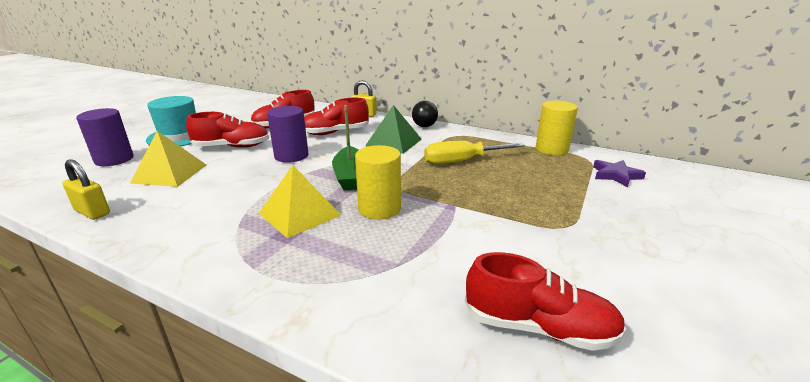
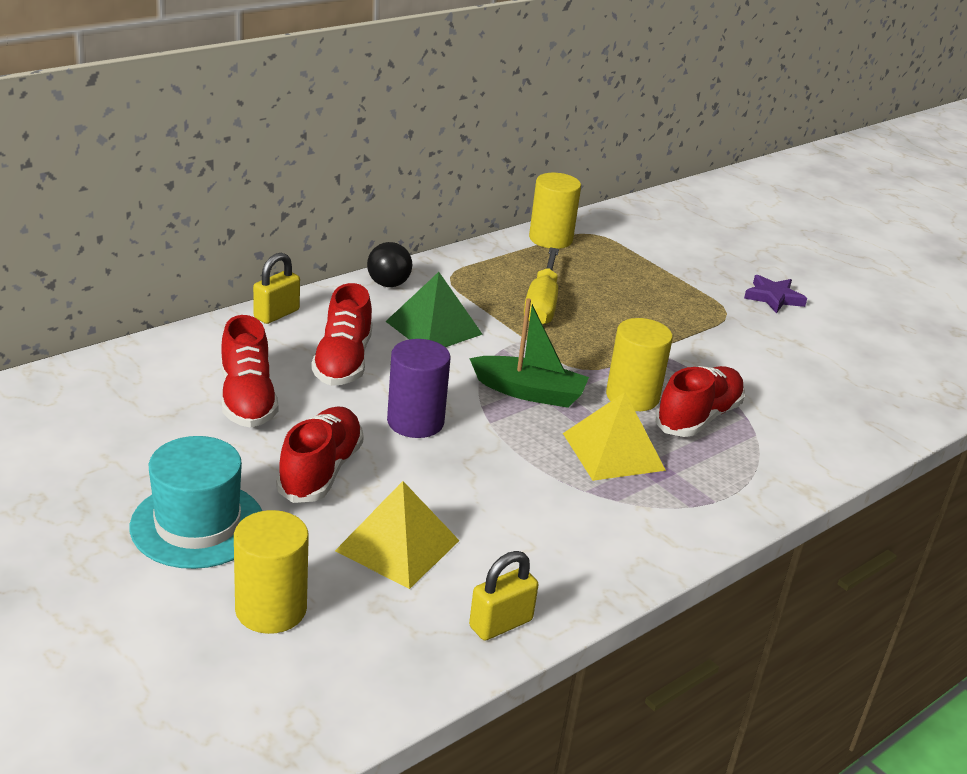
camera: 70 degrees left, 5 degrees up
(114, 159) = (271, 609): purple cylinder -> yellow cylinder
(538, 327) = (853, 385): red shoe -> red shoe (698, 417)
(615, 175) = (644, 240): purple star -> purple star (773, 297)

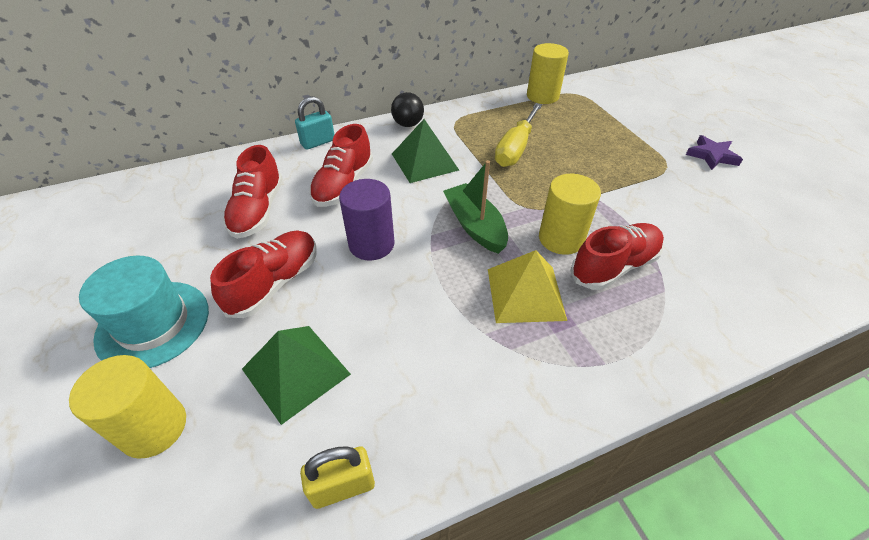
camera: 20 degrees right, 15 degrees up
(276, 314) = (318, 142): yellow padlock -> turquoise padlock
(398, 545) = (296, 371): yellow pyramid -> green pyramid
(529, 392) = (475, 226): green boat -> green boat turned 150 degrees counterclockwise

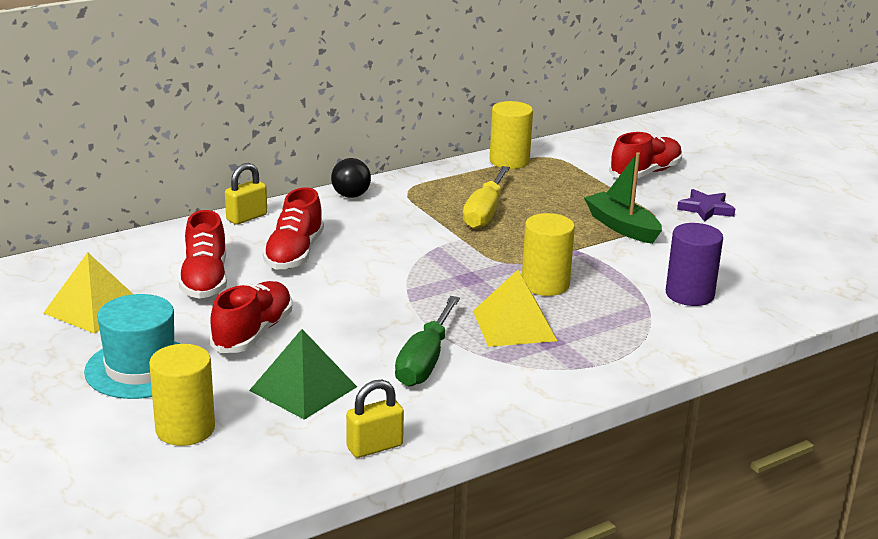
camera: 10 degrees left, 20 degrees down
(150, 238) = (93, 308): none -> yellow pyramid
(318, 142) = (247, 217): turquoise padlock -> yellow padlock
(371, 244) = (344, 299): purple cylinder -> purple cylinder (689, 294)
(425, 161) = (382, 229): green pyramid -> none
(428, 339) = (425, 361): none -> green screwdriver
(475, 226) = (452, 279): green boat -> green boat (622, 227)
(614, 266) = (600, 301): red shoe -> red shoe (645, 173)

